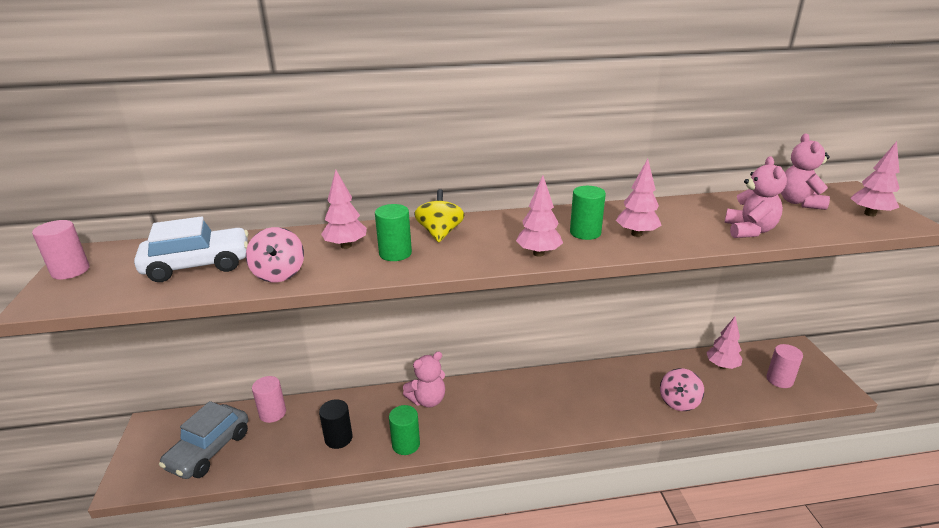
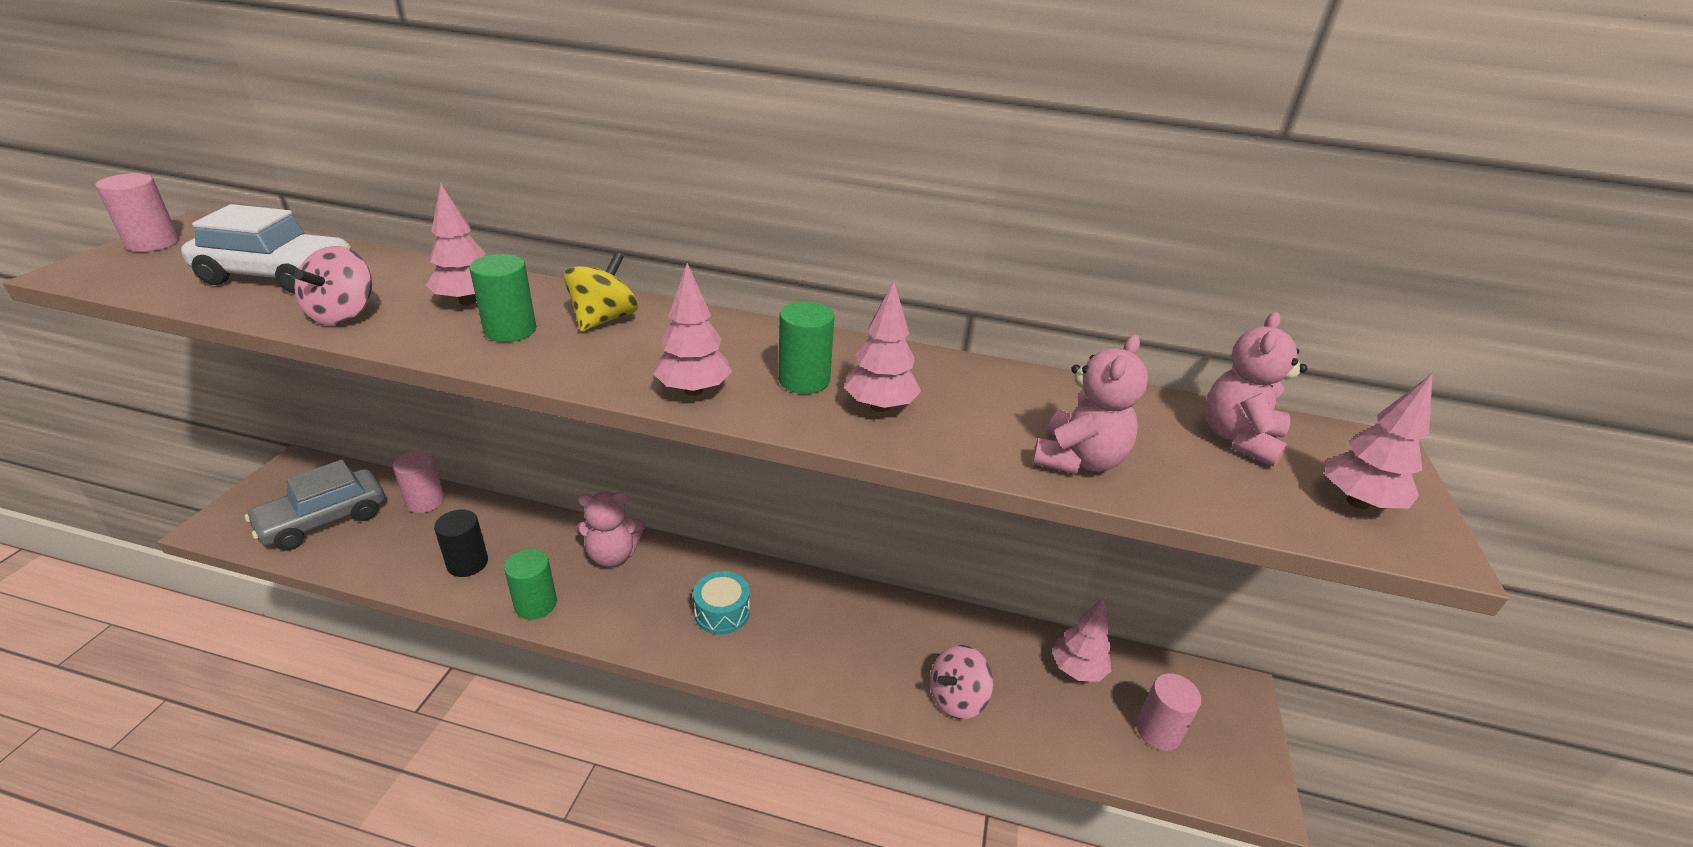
camera: 20 degrees right, 5 degrees up
(520, 407) = (722, 612): none -> turquoise drum

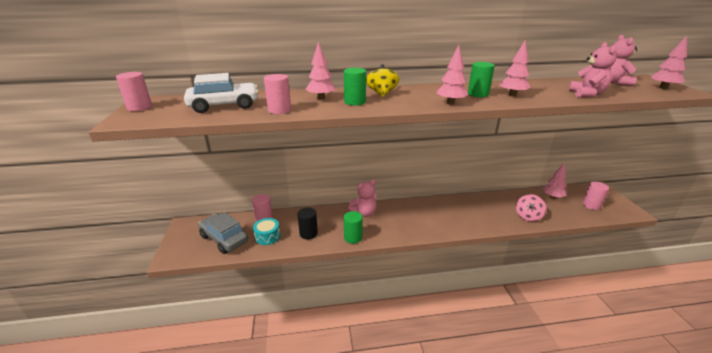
camera: 20 degrees left, 5 degrees down
(324, 520) = (224, 239): grey car -> grey car turned 105 degrees clockwise
(343, 314) = (279, 110): pink spinning top -> pink cylinder
(722, 612) = (425, 218): turquoise drum -> turquoise drum (267, 236)

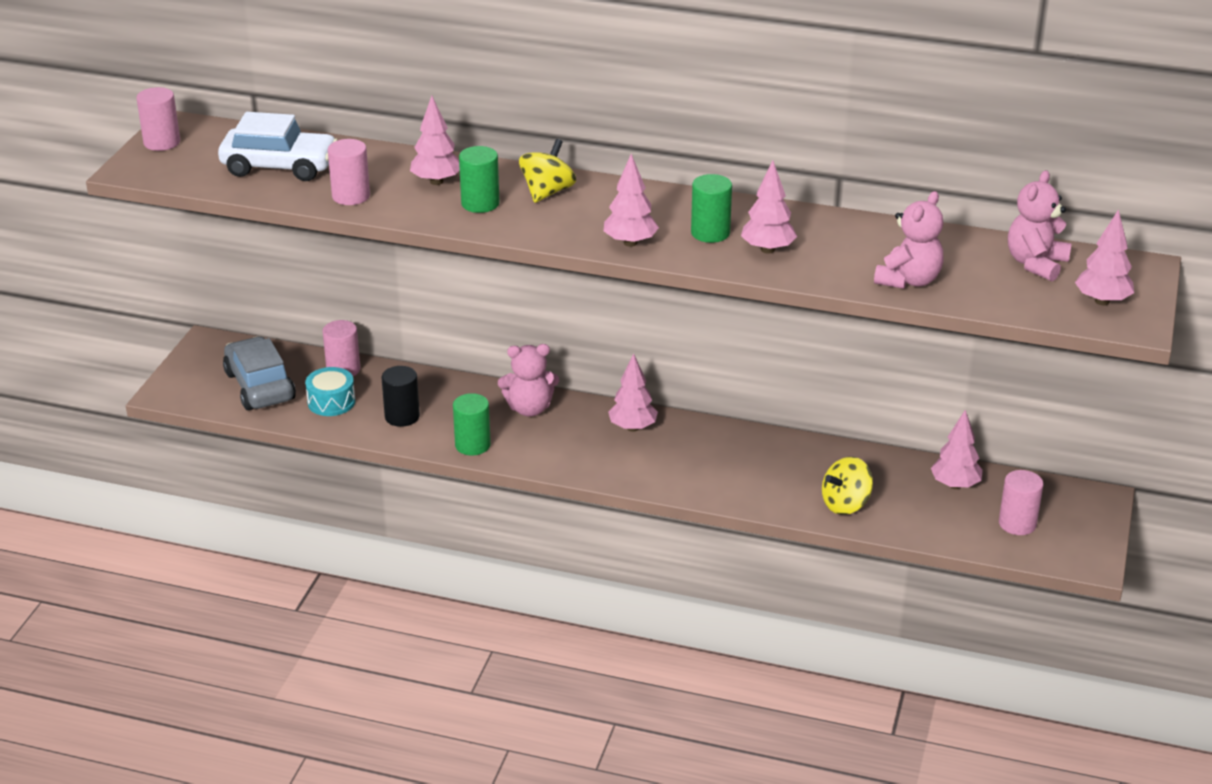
camera: 25 degrees right, 5 degrees up
(414, 209) = (633, 428): none -> pink tree
(528, 216) = (845, 504): pink spinning top -> yellow spinning top

